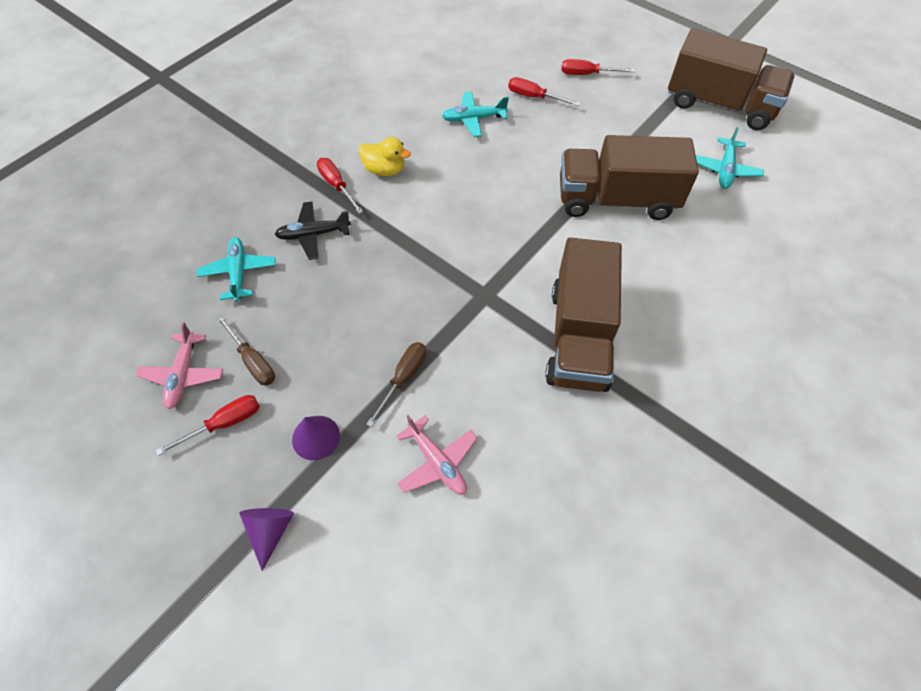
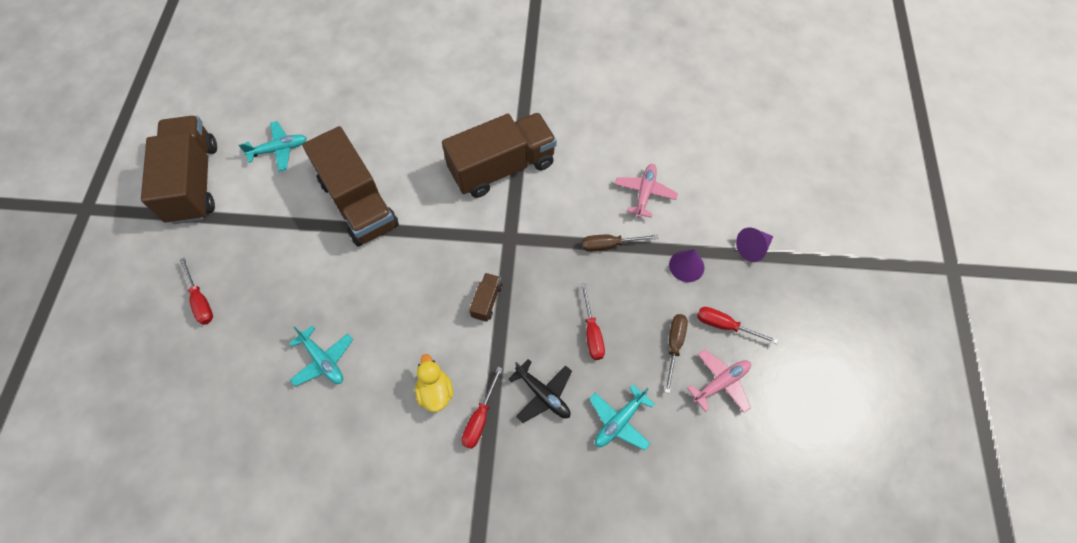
camera: 125 degrees left, 5 degrees up
(433, 242) = (487, 301): none -> brown truck
(534, 97) = (261, 327): red screwdriver -> red screwdriver (592, 332)

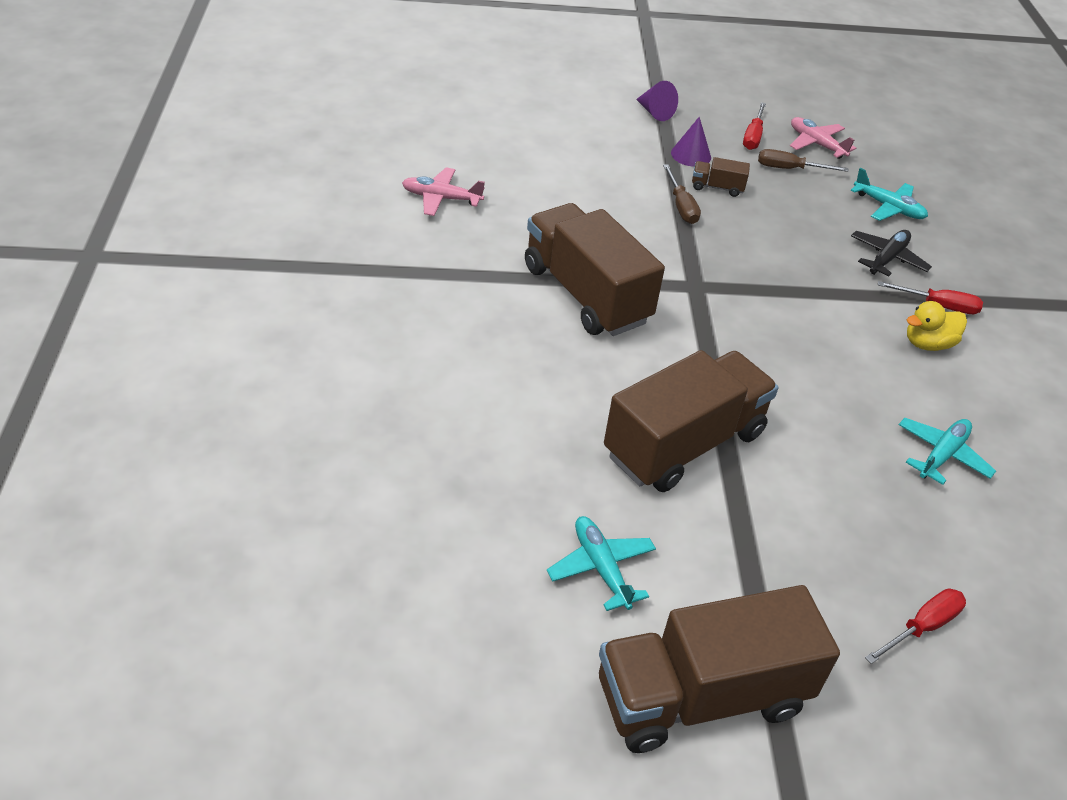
camera: 100 degrees left, 20 degrees down
(487, 301) = (793, 304): brown truck -> brown truck (717, 187)
(592, 332) = (798, 222): red screwdriver -> none
(644, 193) = (600, 177): pink plane -> pink plane (441, 198)

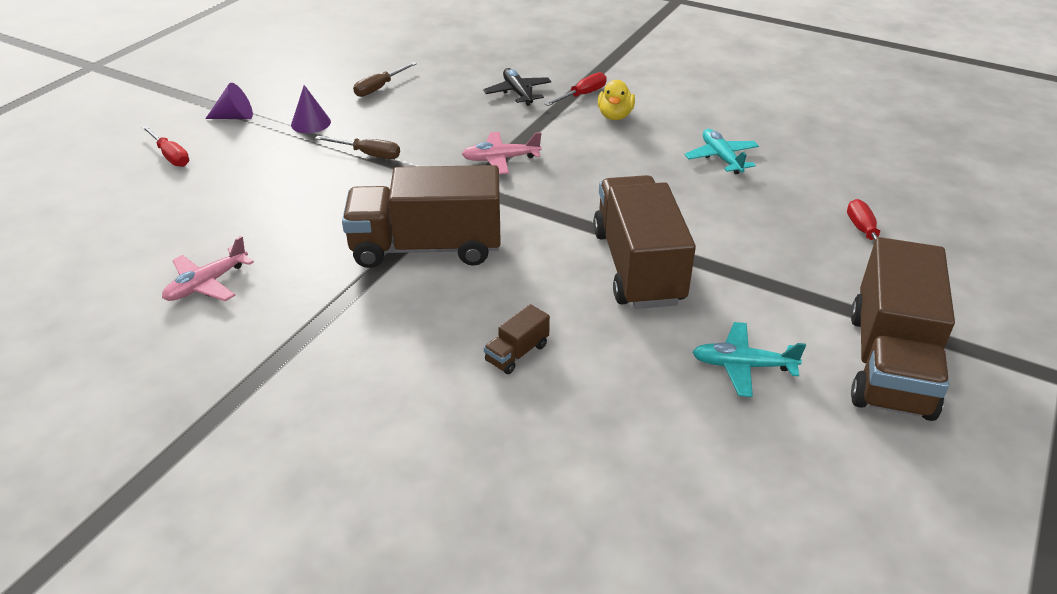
camera: 55 degrees left, 5 degrees down
(717, 187) = (364, 128): brown truck -> brown truck (517, 353)
(753, 136) = (323, 86): red screwdriver -> red screwdriver (170, 156)
(816, 144) = (364, 65): pink plane -> pink plane (500, 159)
(888, 207) = (466, 68): turquoise plane -> none

